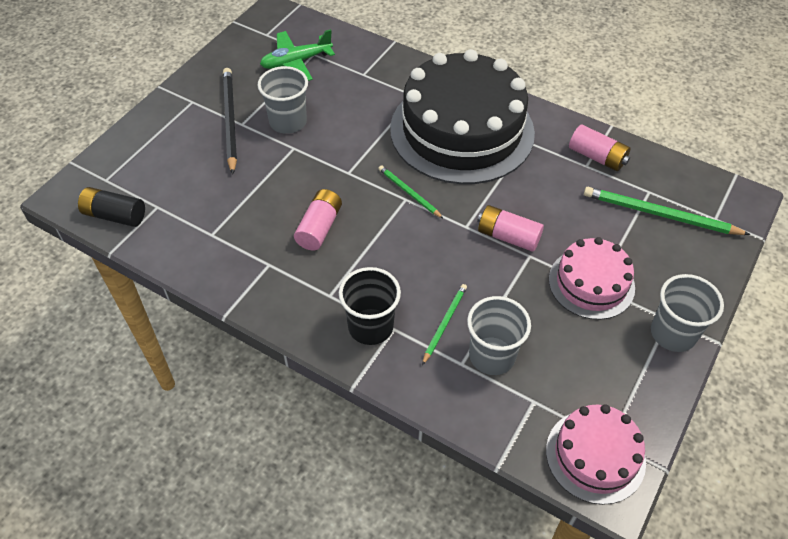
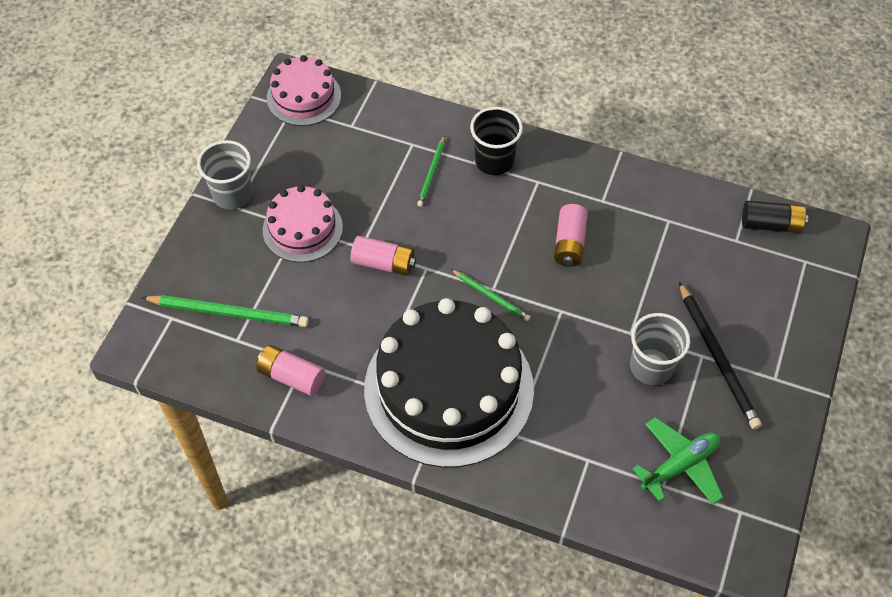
camera: 170 degrees right, 5 degrees up
(492, 356) = (388, 153): grey cup -> none

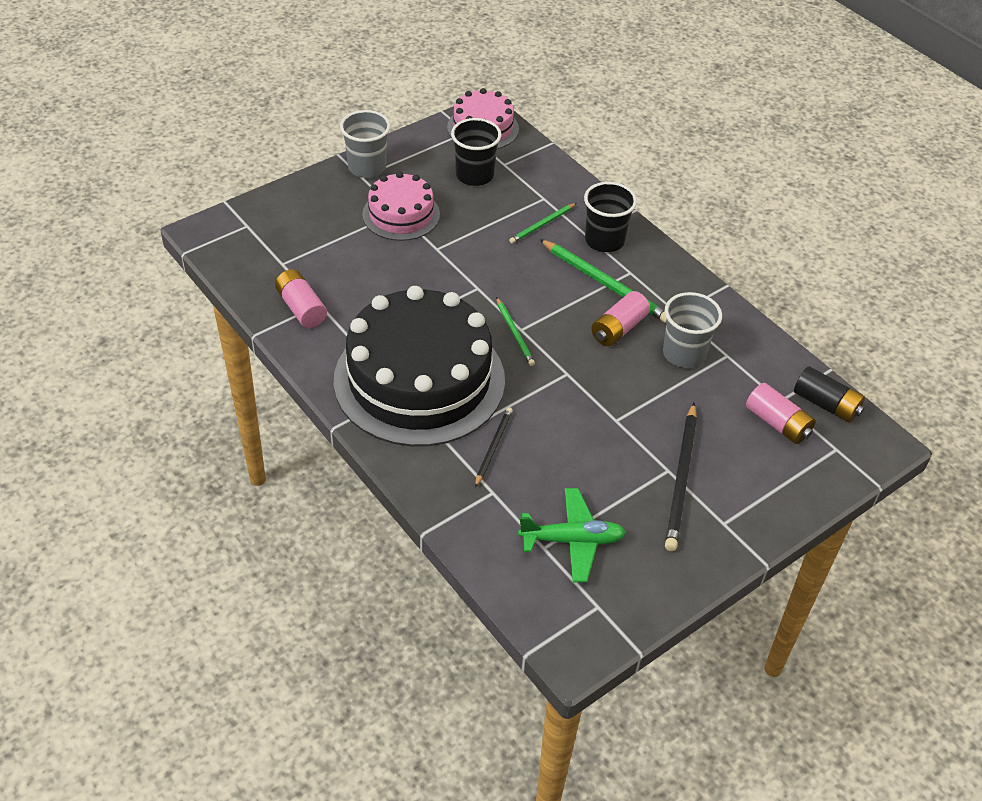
camera: 30 degrees right, 10 degrees down
(229, 313) = (292, 243): green pencil -> green pencil (605, 284)
(335, 152) = (474, 175): none -> black cup
(384, 263) = (445, 268): pink battery -> pink battery (777, 423)
(557, 417) = (493, 447): none -> black pencil
(651, 367) = (612, 454): grey cup -> grey cup (684, 354)

